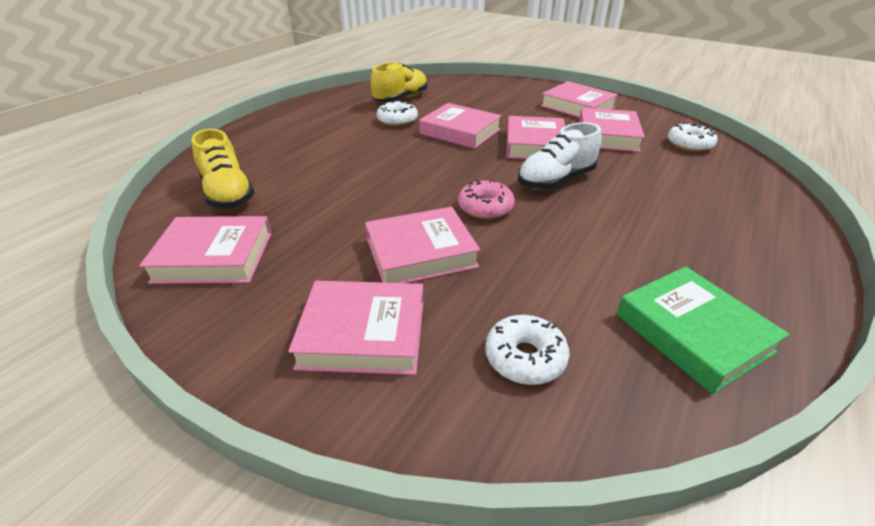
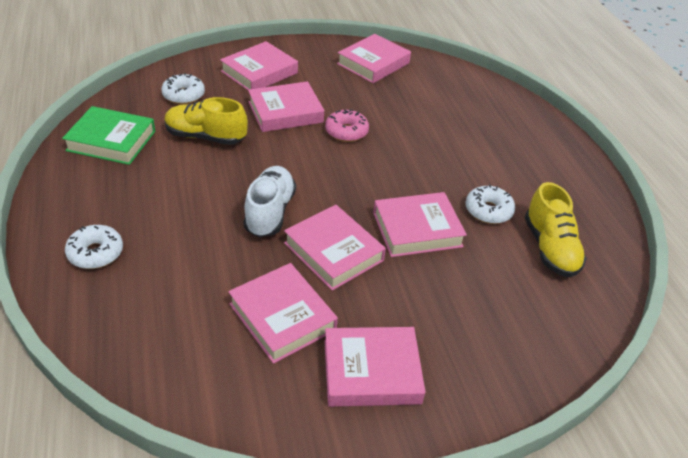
camera: 130 degrees right, 5 degrees up
(228, 193) = (442, 88): yellow shoe -> yellow shoe (205, 137)
(420, 253) = (285, 112): pink book -> pink book turned 45 degrees clockwise
(485, 208) = (289, 158): pink donut -> pink donut (346, 132)
(689, 145) = (185, 356): white donut -> white donut (96, 253)

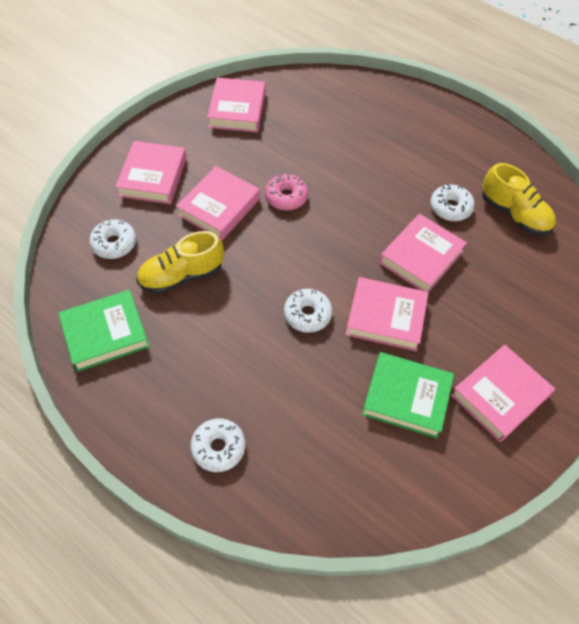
camera: 35 degrees left, 15 degrees up
(270, 212) = (307, 314): white shoe -> white donut
(282, 317) = (406, 397): pink book -> green book

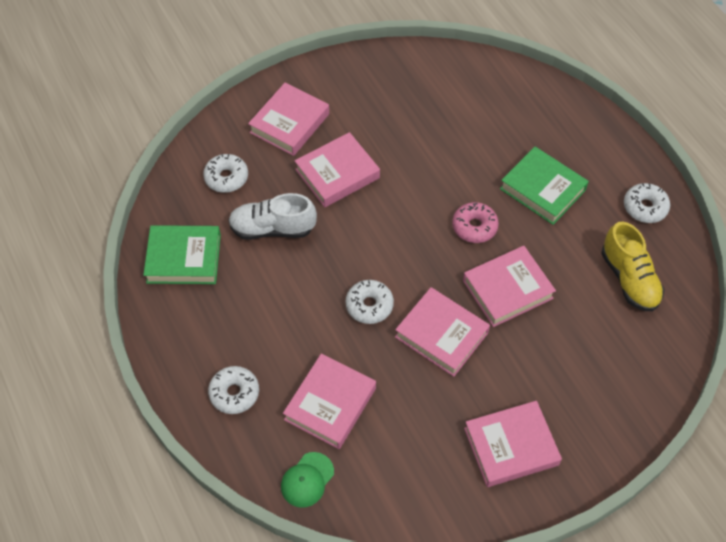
camera: 25 degrees right, 0 degrees up
(181, 276) = (272, 229): yellow shoe -> white shoe
(237, 110) = (402, 78): pink book -> pink book (330, 404)
(286, 197) = (406, 184): pink donut -> pink donut (474, 227)
(332, 506) = (307, 480): none -> green cap
(406, 397) = (421, 414): green book -> green book (542, 189)
(450, 207) = (565, 250): white donut -> white donut (645, 207)

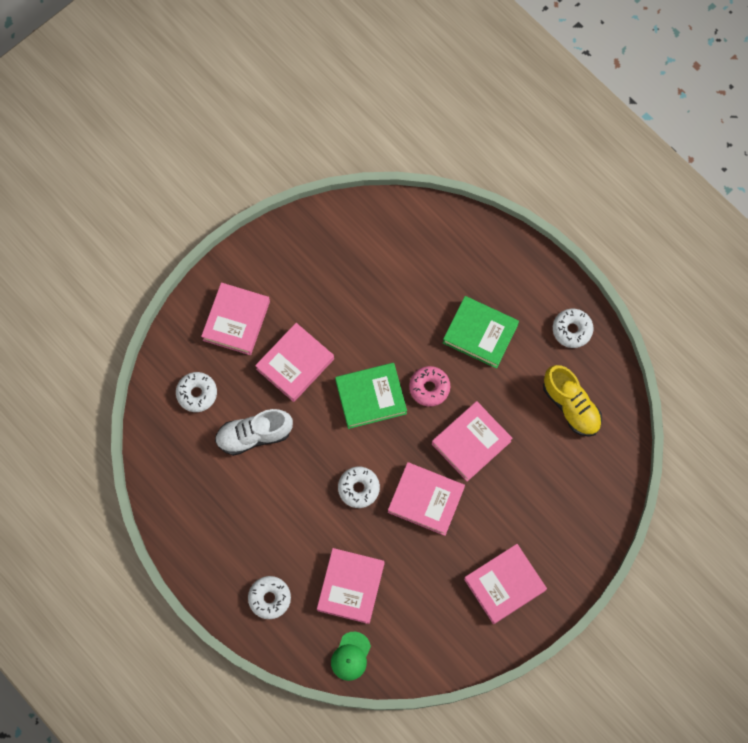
camera: 15 degrees left, 15 degrees up
(184, 258) = (186, 485): green book -> green book (371, 397)

